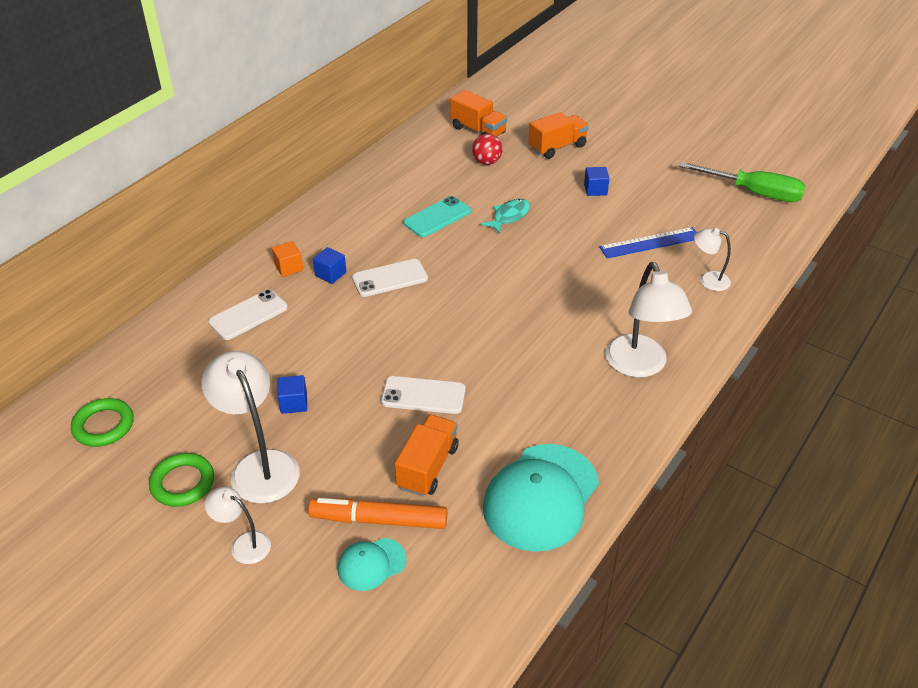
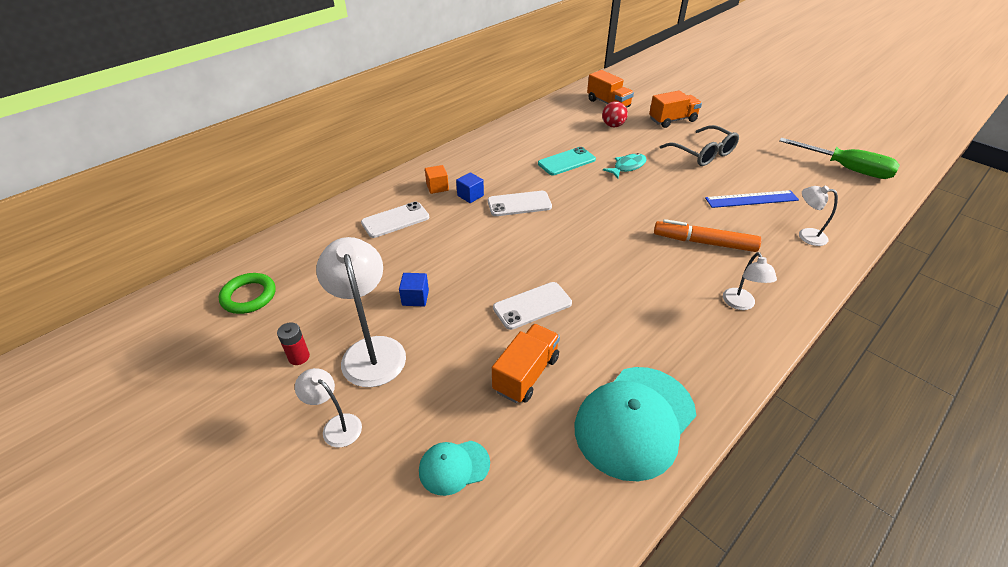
camera: 10 degrees right, 0 degrees up
(182, 483) = (299, 357): green ring -> red battery
(379, 520) = (470, 421): orange marker -> orange marker (704, 242)
(423, 395) = (532, 306): white phone -> white phone turned 45 degrees counterclockwise
(595, 190) = (703, 154): blue cube -> grey glasses
(640, 366) = (740, 304): white lamp -> white lamp, size x0.54

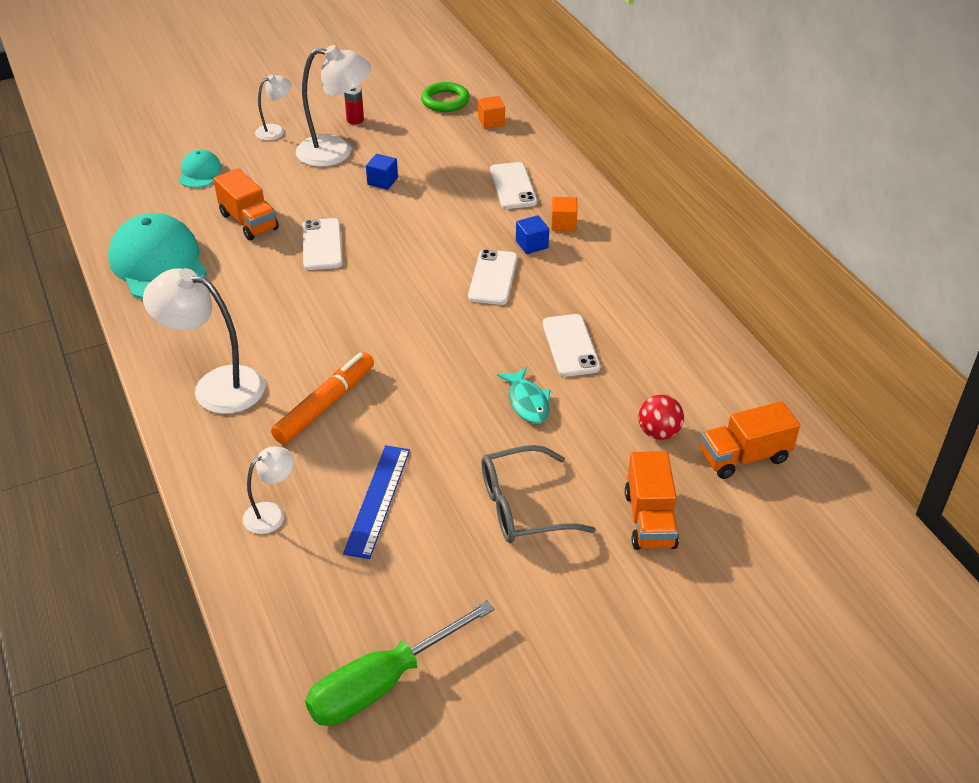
camera: 110 degrees right, 0 degrees up
(289, 255) = (491, 122): none -> orange cube
(566, 161) = (571, 345): turquoise phone -> white phone
(740, 304) = (216, 386): white lamp -> white lamp, size x1.86

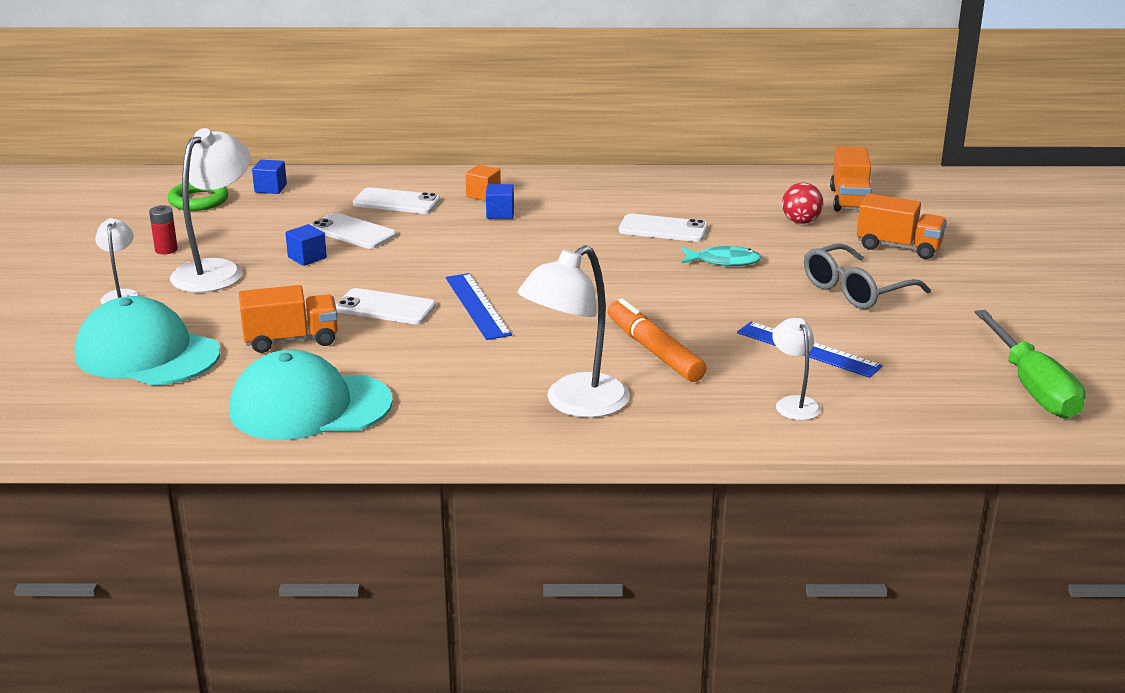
camera: 65 degrees left, 15 degrees down
(199, 172) = (147, 354): turquoise cap -> turquoise cap, size x2.03
(351, 287) = (477, 306): none -> blue ruler
(491, 122) = (270, 188): orange cube -> blue cube
(493, 277) = (532, 239): white phone -> white phone (352, 232)
(522, 507) = (855, 290): grey glasses -> grey glasses turned 45 degrees clockwise

